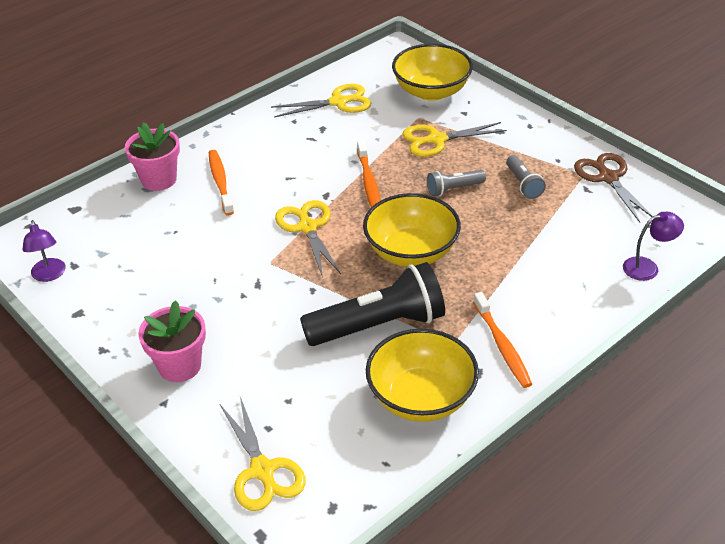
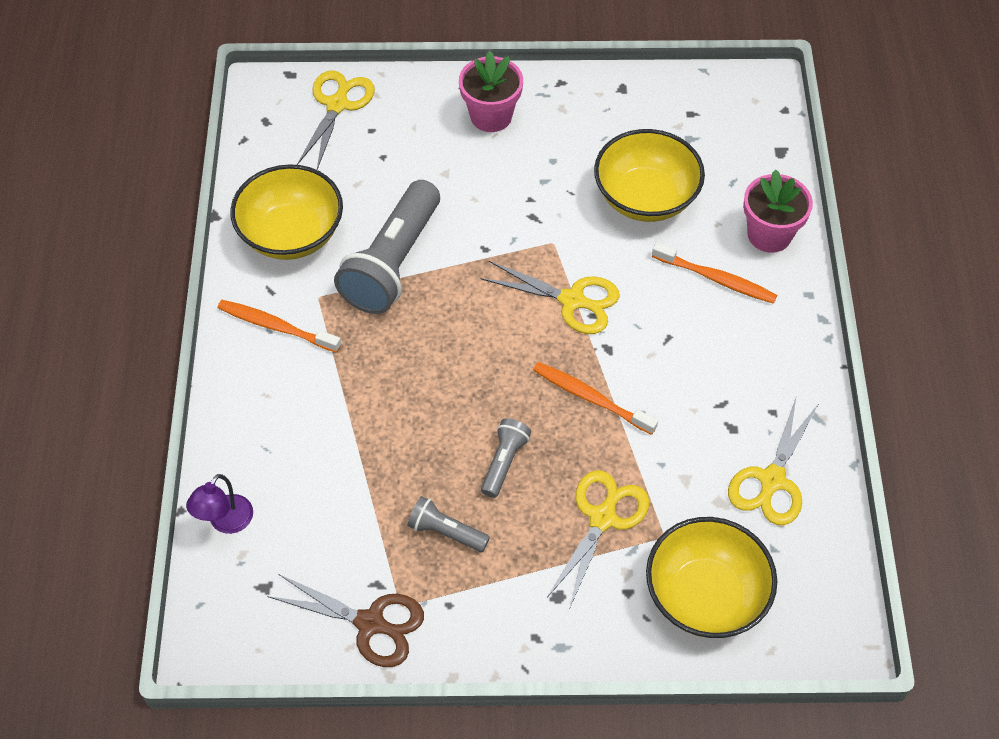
camera: 130 degrees right, 15 degrees up
(49, 275) = (693, 92): purple lamp -> none
(262, 471) = (337, 104): yellow scissors -> yellow scissors turned 90 degrees clockwise
(378, 325) = (393, 263): black flashlight -> grey flashlight
(411, 252) = (453, 353): yellow bowl -> yellow bowl (645, 197)

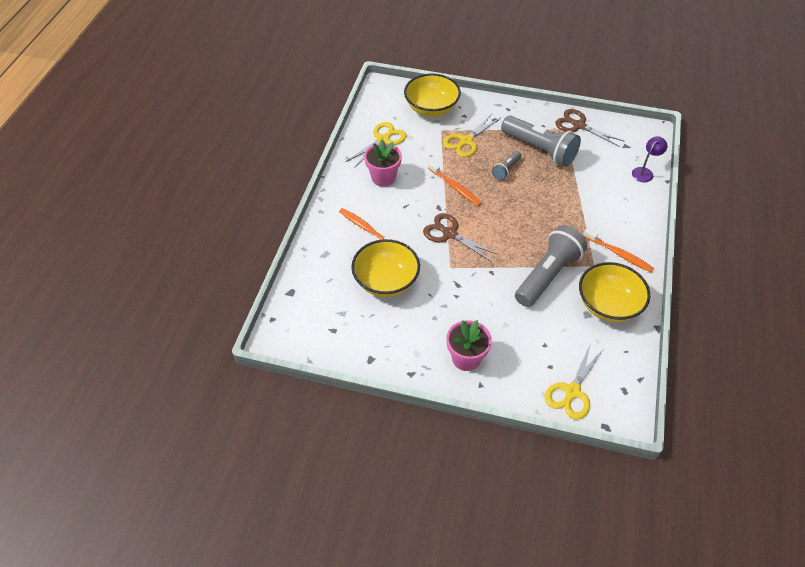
camera: 165 degrees left, 5 degrees down
(446, 532) = (540, 149): grey flashlight -> grey flashlight, size x2.08
(572, 301) = (449, 233): yellow scissors -> brown scissors
(769, 234) = (325, 245): pink flower pot -> pink flower pot (383, 177)

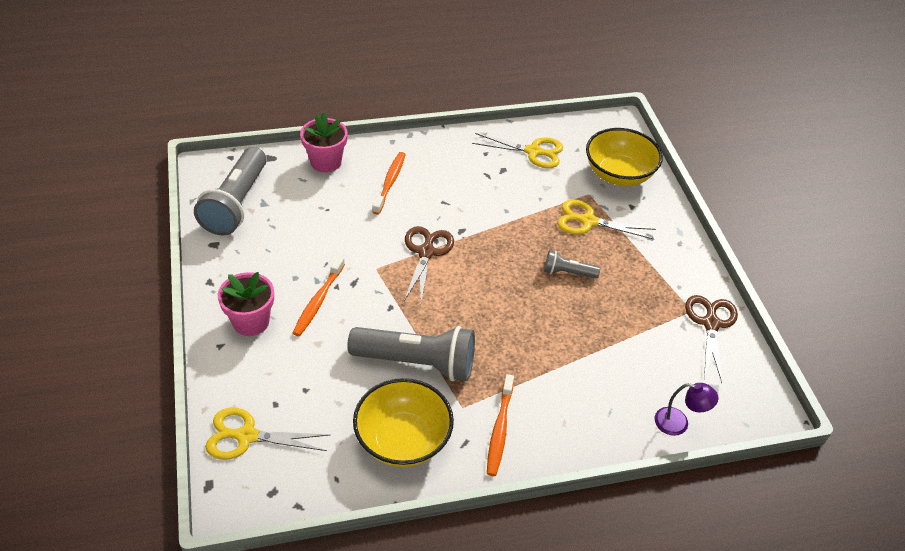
camera: 60 degrees right, 5 degrees down
(383, 177) = (474, 171): pink flower pot -> pink flower pot (326, 162)
(386, 281) = (324, 222): yellow bowl -> none
(455, 187) = (503, 235): orange toothbrush -> orange toothbrush (318, 301)
(540, 149) = (630, 295): grey flashlight -> grey flashlight (236, 204)

